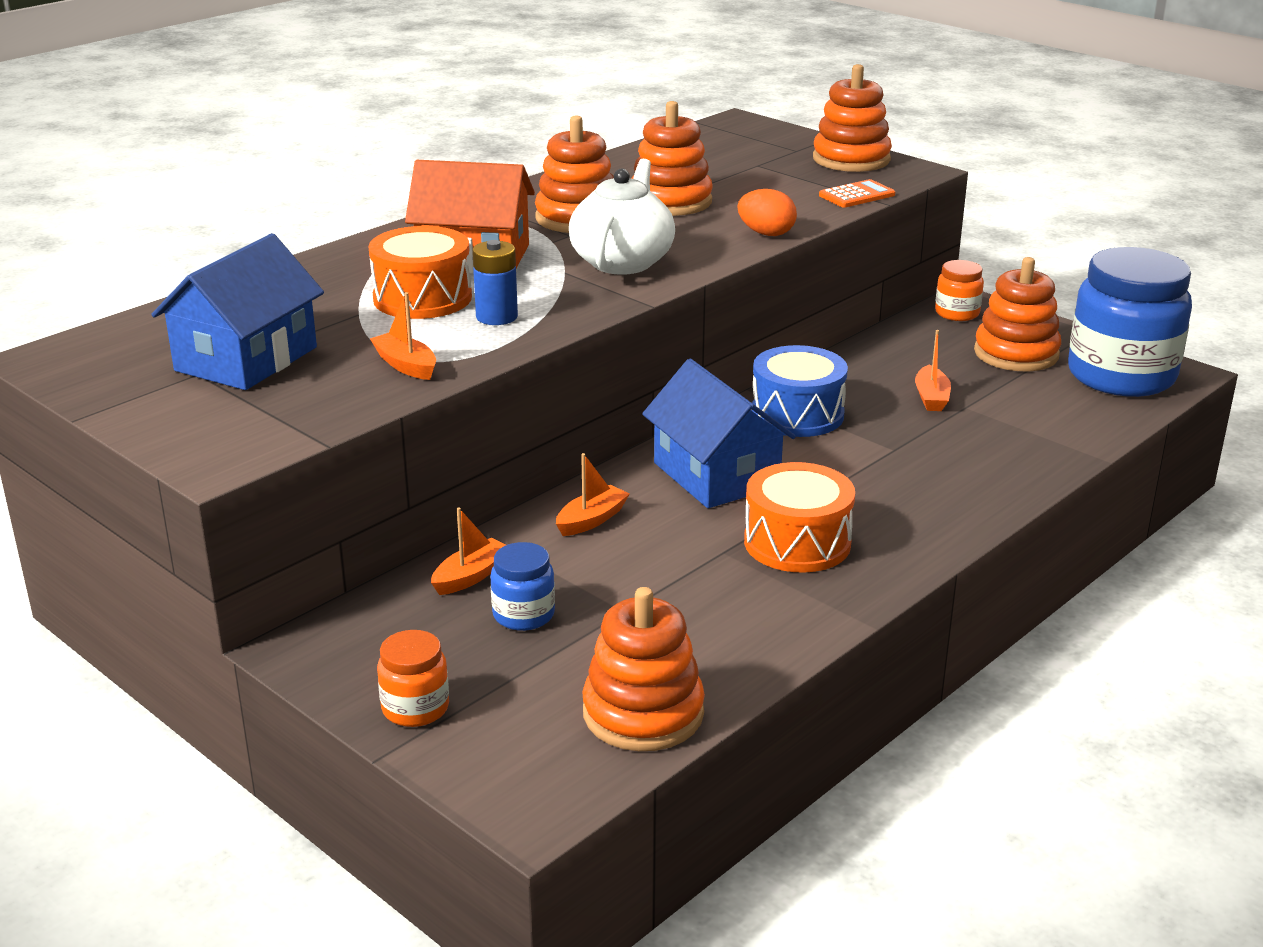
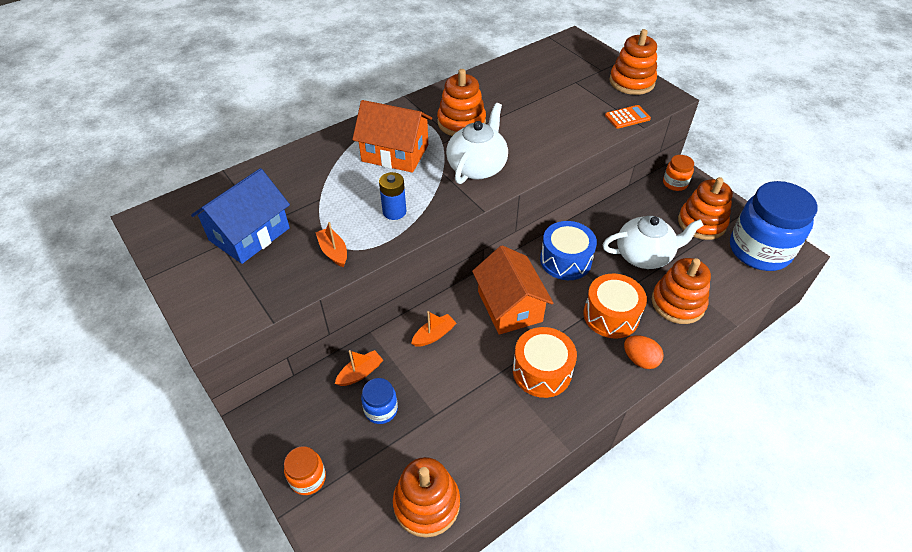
camera: 10 degrees right, 20 degrees up
(422, 298) = (358, 189): orange drum -> orange drum (611, 315)
(670, 201) = (517, 112): orange stacking toy -> orange stacking toy (677, 303)
(716, 475) = (509, 306): blue house -> orange house
(766, 233) = (566, 149): orange egg -> orange egg (640, 360)
(931, 397) = (644, 255): orange boat -> white teapot

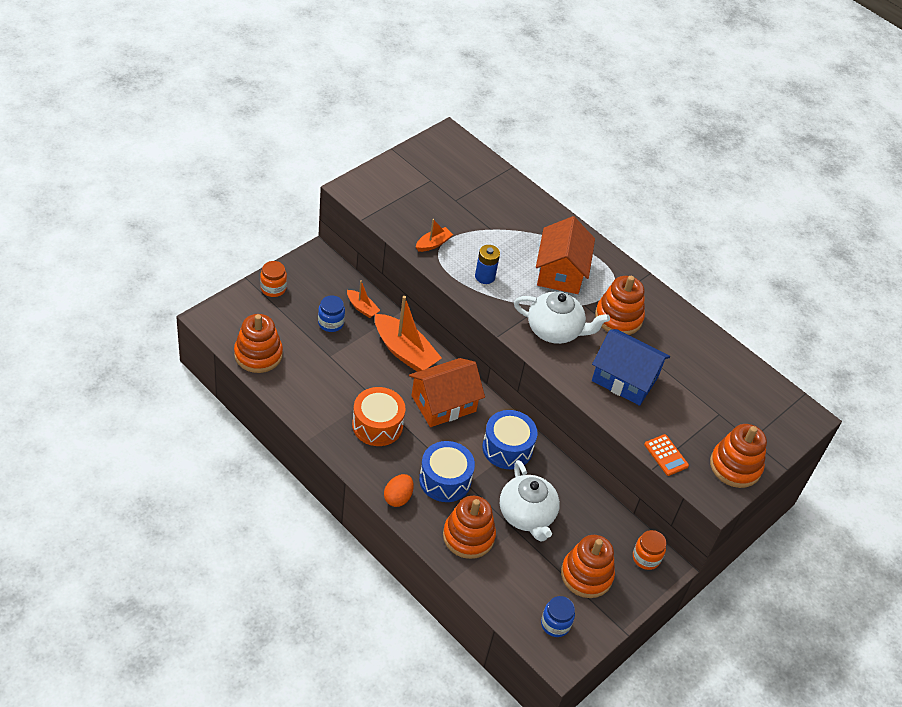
camera: 75 degrees right, 0 degrees up
(249, 234) = (443, 194): blue house -> blue house (624, 379)
(434, 335) = (404, 351): orange boat -> orange boat, size x1.98
(611, 315) = (445, 480): orange drum -> blue drum
(759, 250) = (555, 624): blue jar -> blue jar, size x0.45

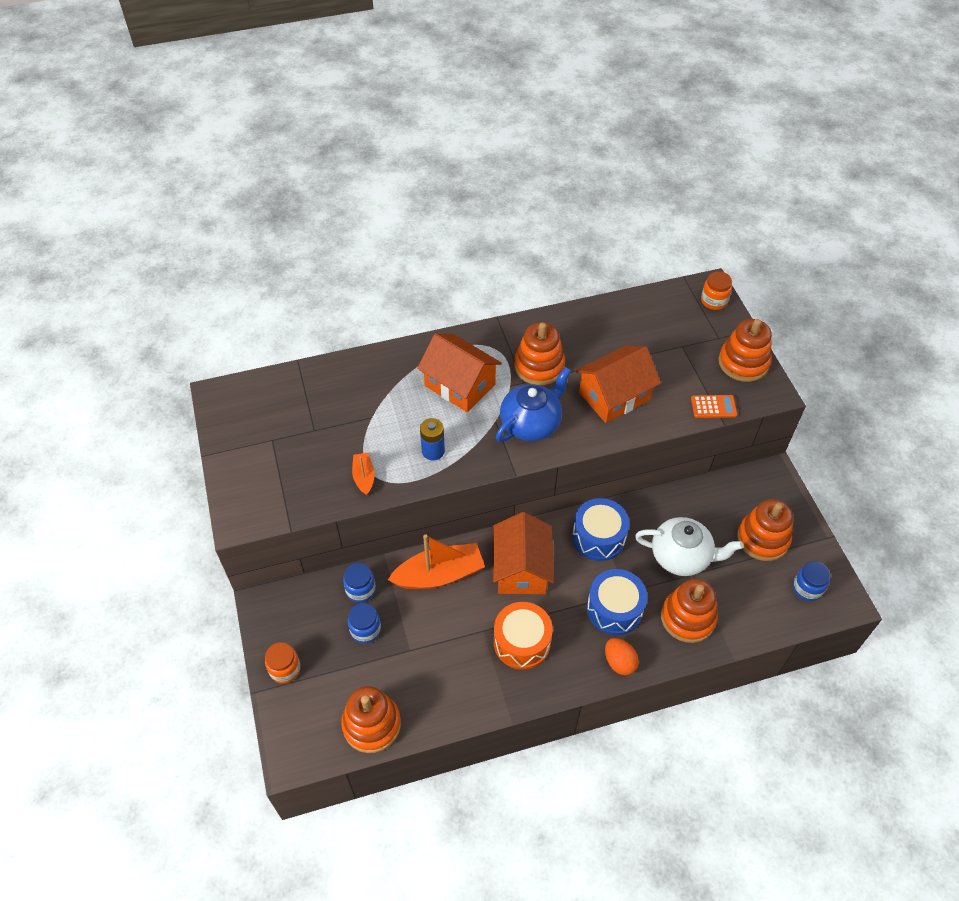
camera: 55 degrees left, 5 degrees up
(362, 308) = (360, 590): orange boat -> blue jar
(555, 330) = (531, 423): white teapot -> blue teapot
(624, 379) = (614, 396): blue house -> orange house
(646, 558) = (760, 484): orange jar -> orange jar (714, 301)

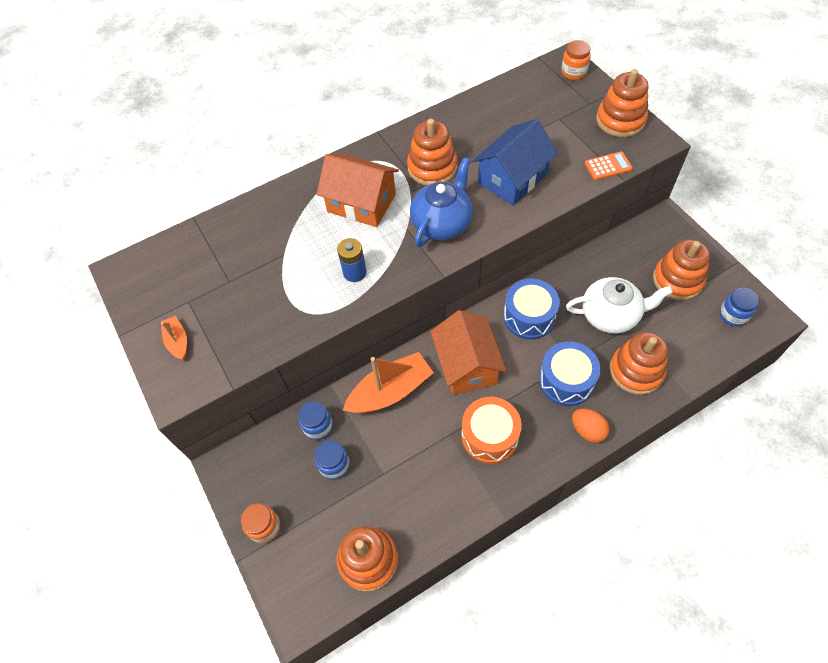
camera: 10 degrees left, 5 degrees up
(364, 477) = (293, 315): orange boat -> orange boat (178, 341)
(614, 396) = (512, 178): orange house -> blue house

